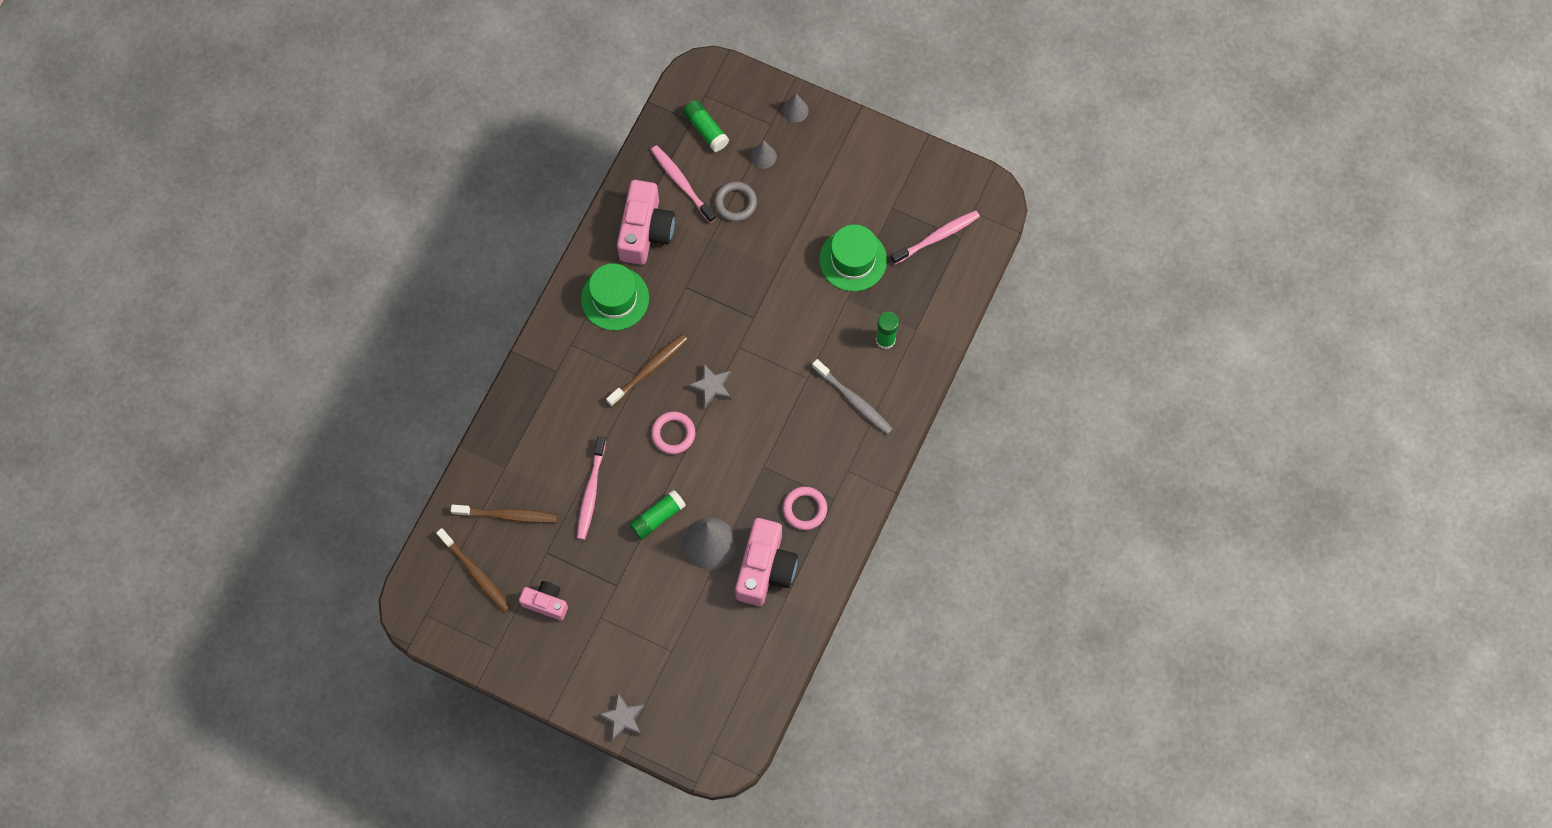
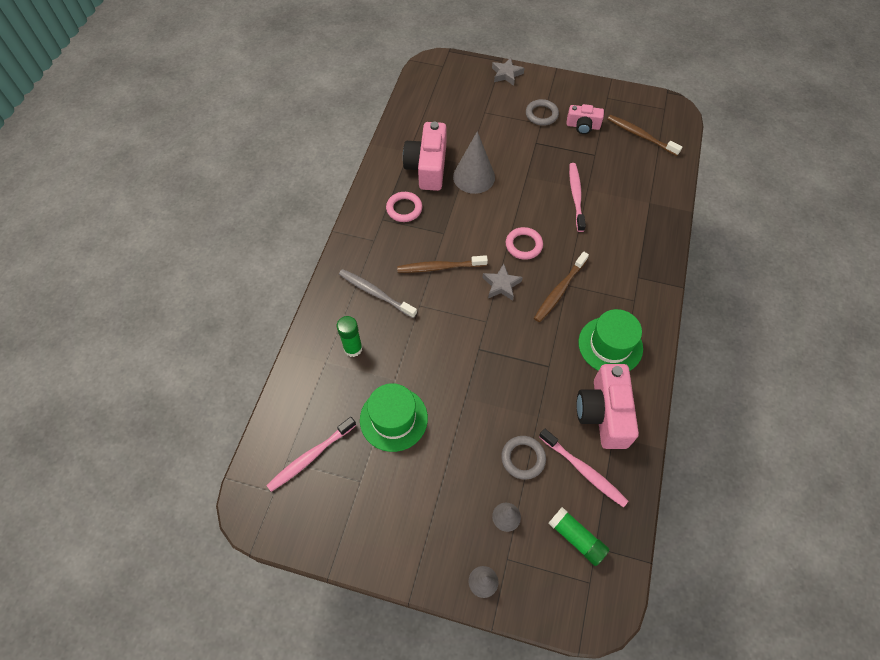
camera: 170 degrees right, 10 degrees down
(507, 515) = (634, 172): brown toothbrush -> brown toothbrush (440, 267)
(595, 632) = (541, 114): none -> grey ring
(657, 517) = (518, 187): green glue stick -> none

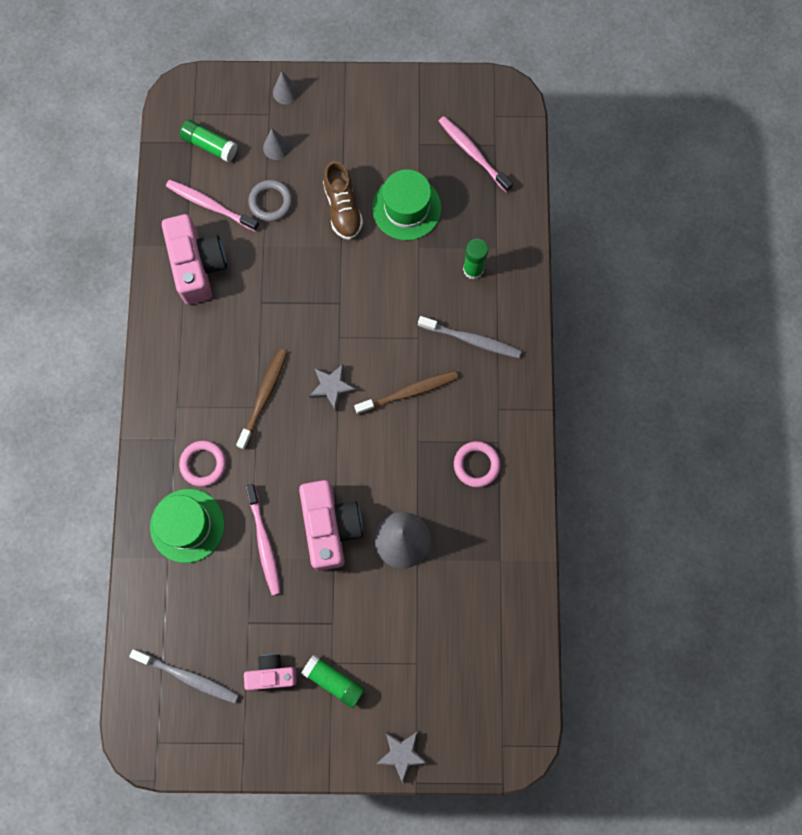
camera: 165 degrees right, 15 degrees up
(311, 456) = (473, 154): pink toothbrush -> pink toothbrush turned 75 degrees counterclockwise
(427, 167) = (467, 540): pink camera -> pink camera (330, 527)
(454, 434) = (343, 208): none -> brown shoe
(523, 245) = (317, 449): pink ring -> pink ring (203, 464)
(541, 114) = (334, 681): grey ring -> green glue stick
(610, 345) = (198, 343): green hat -> green hat (187, 525)
(641, 136) = (188, 676): brown toothbrush -> grey toothbrush

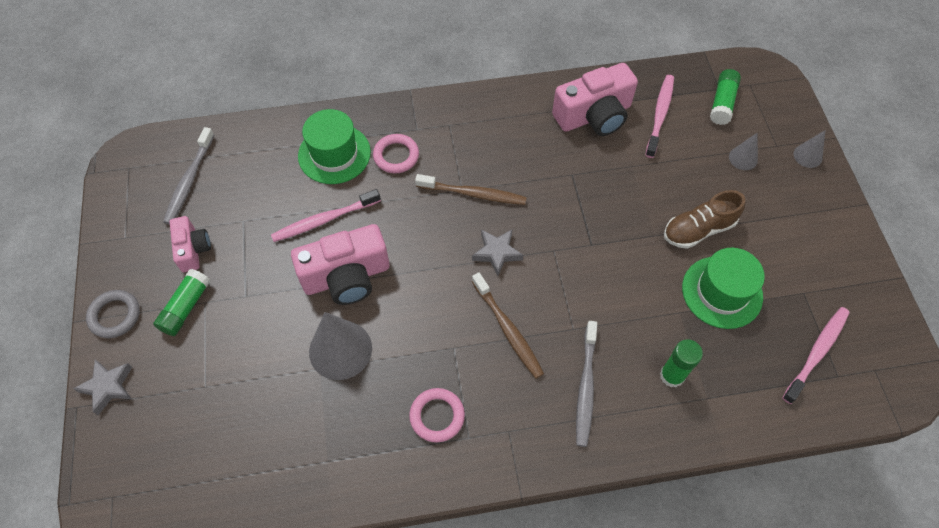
camera: 80 degrees right, 15 degrees down
(271, 202) = (681, 164): grey ring -> grey ring (115, 315)

